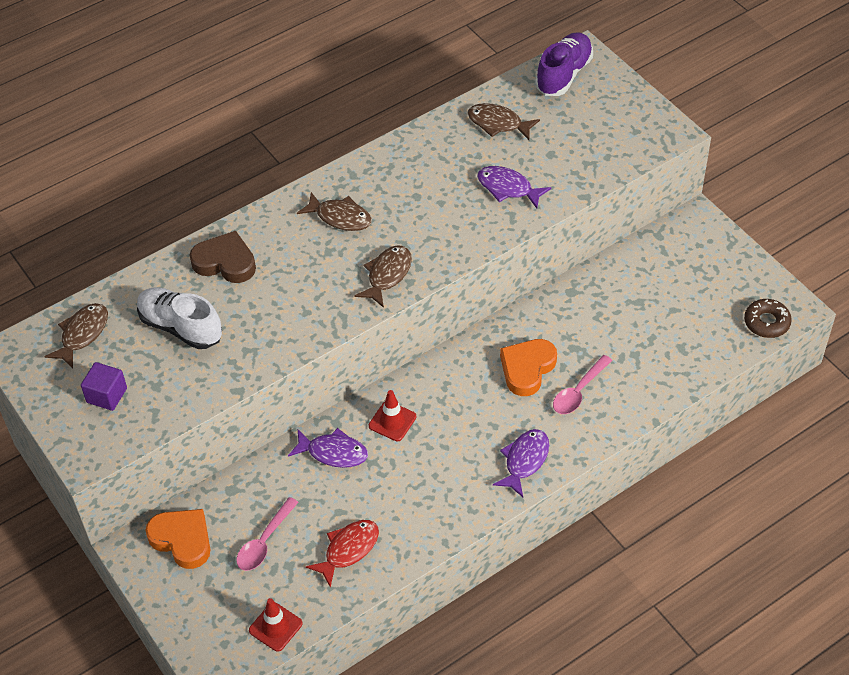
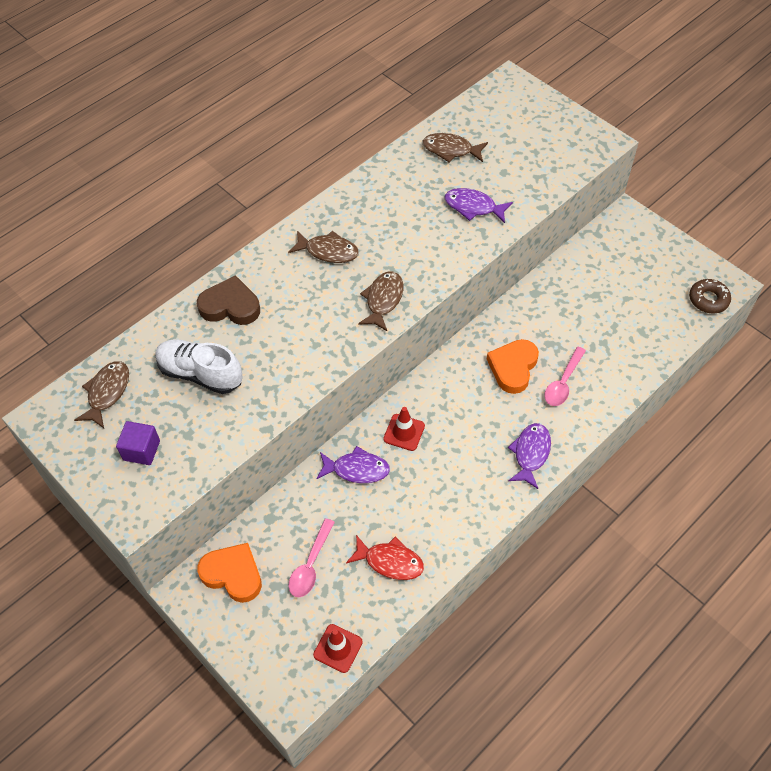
camera: 10 degrees left, 5 degrees up
(348, 550) = (390, 561): red fish -> red fish turned 75 degrees clockwise
(564, 75) = (498, 101): purple shoe -> none

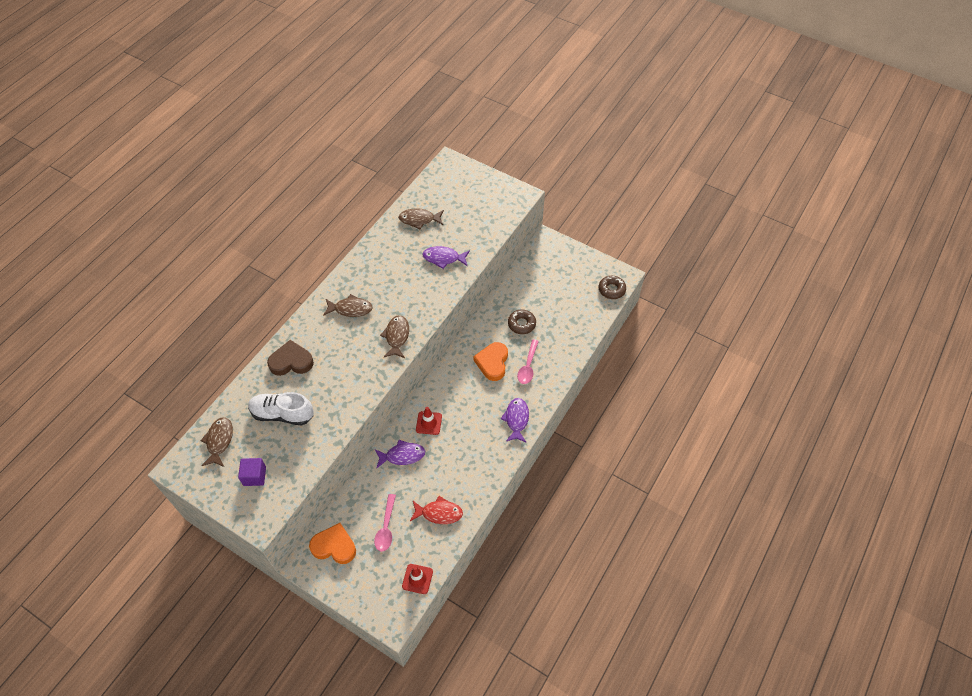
camera: 15 degrees left, 0 degrees up
(566, 322) = (521, 324): none -> brown donut

